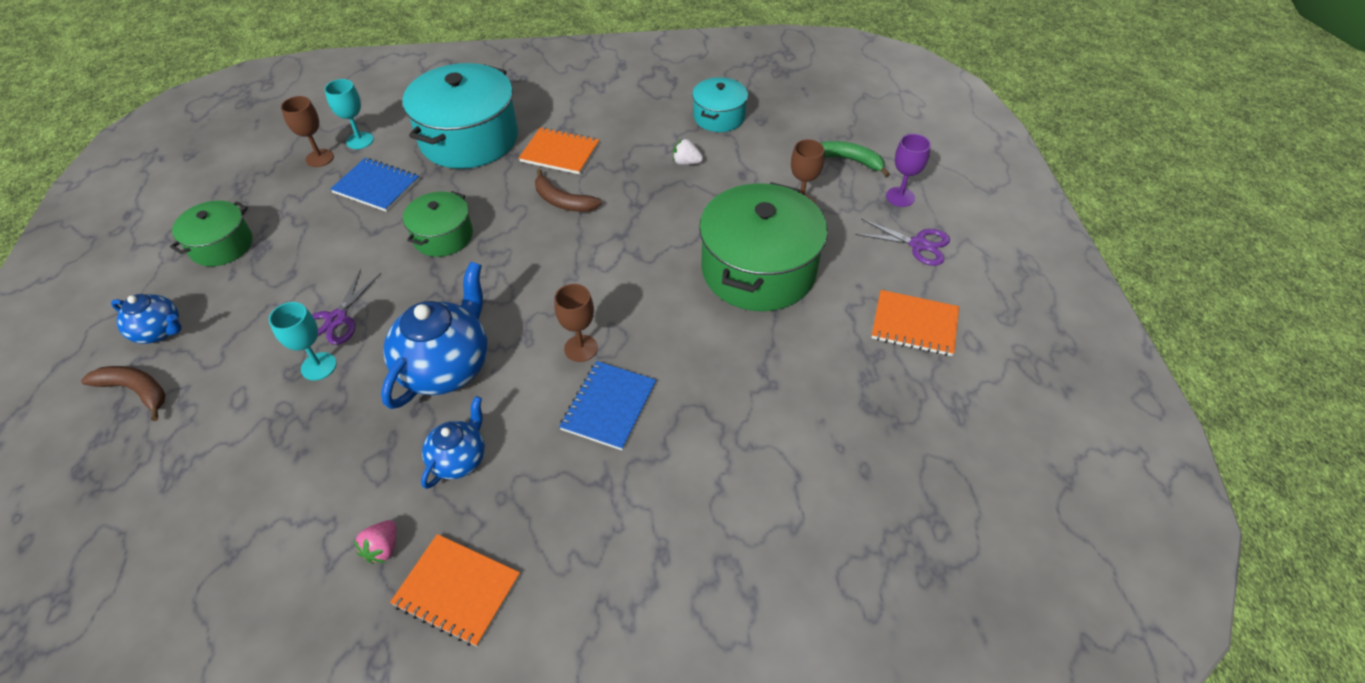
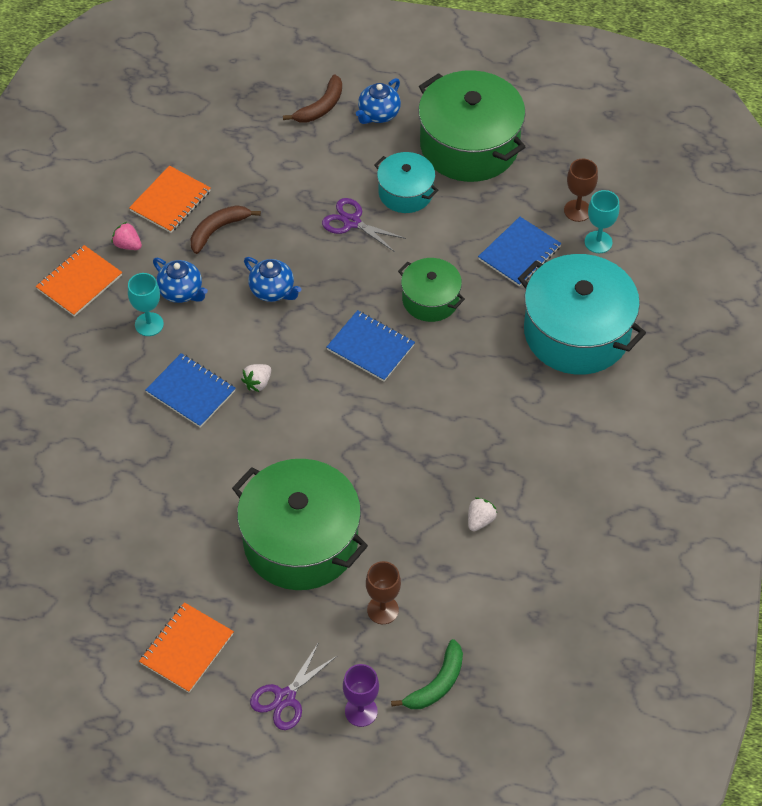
camera: 105 degrees right, 5 degrees up
(222, 245) = (469, 145): green pot -> green pot, size x1.85
(319, 366) = (304, 211): turquoise goblet -> turquoise goblet (149, 324)
(447, 367) = (273, 291): blue teapot -> blue teapot, size x0.56
(513, 268) = (370, 347): none -> blue notebook
(560, 153) = (530, 408): orange notebook -> orange notebook (170, 201)
(563, 201) = (451, 399): brown banana -> brown banana (218, 230)
(581, 348) = (257, 383): brown goblet -> white strawberry
(719, 117) = (554, 574): turquoise pot -> turquoise pot (405, 192)

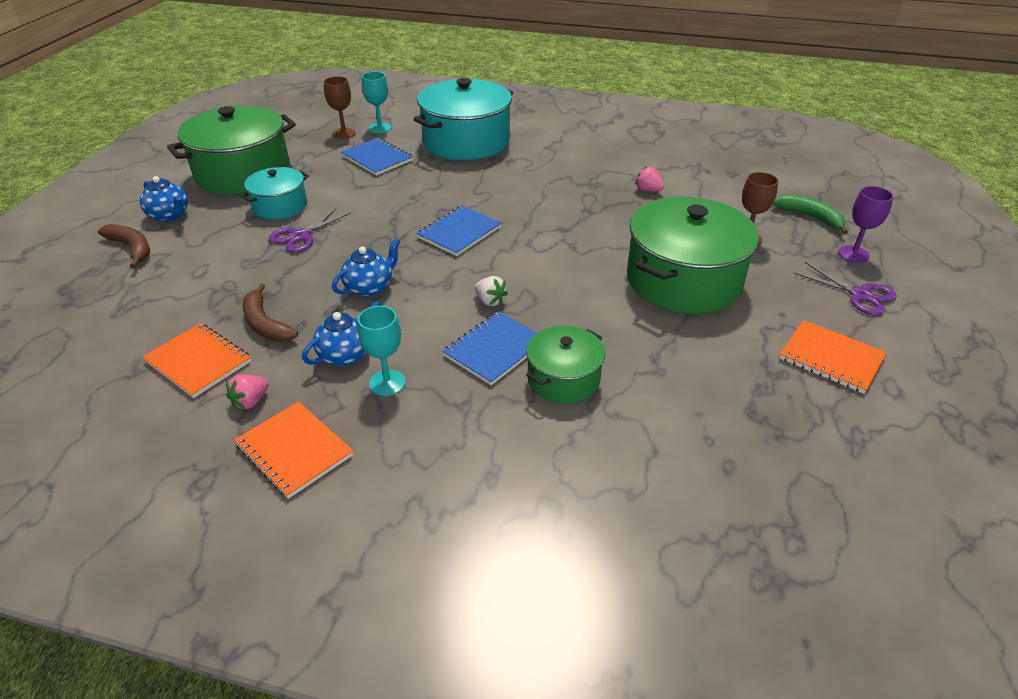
camera: 85 degrees left, 15 degrees down
(430, 299) = (412, 200): green pot -> green pot (563, 378)
(480, 520) = (648, 190): white strawberry -> pink strawberry

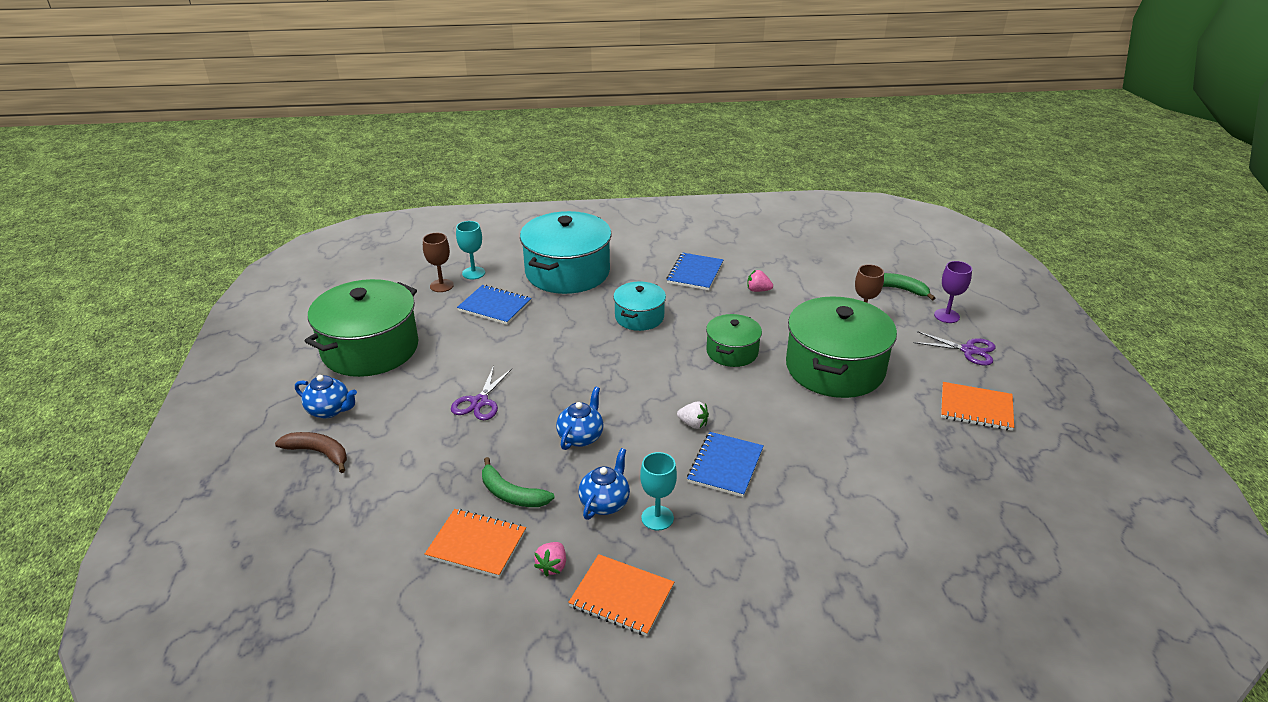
camera: 20 degrees left, 5 degrees down
(265, 324) = (511, 494): brown banana -> green banana
(280, 206) = (435, 376): turquoise pot -> turquoise pot (639, 317)
(459, 232) = (623, 366): blue notebook -> blue notebook (695, 273)
(563, 378) = (795, 476): green pot -> green pot (732, 352)

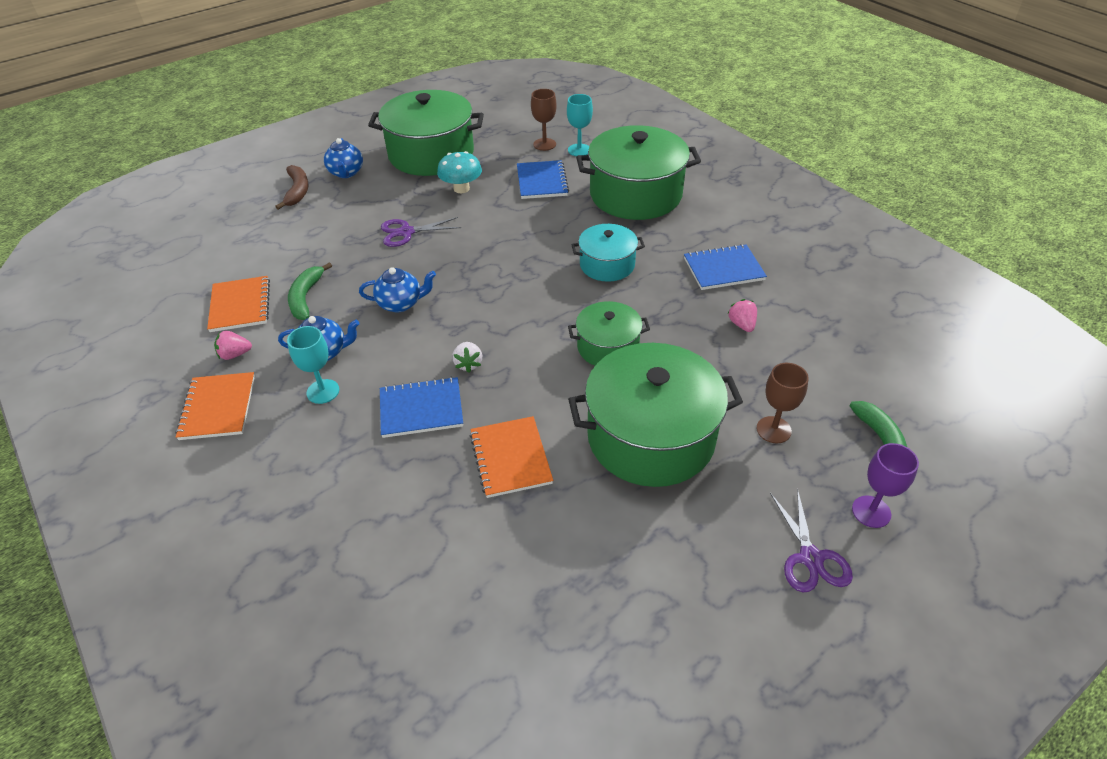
camera: 60 degrees right, 10 degrees up
(450, 350) = (461, 188): none -> turquoise mushroom
(567, 272) = (635, 194): turquoise pot -> green pot
(976, 408) = (684, 599): orange notebook -> orange notebook (510, 458)

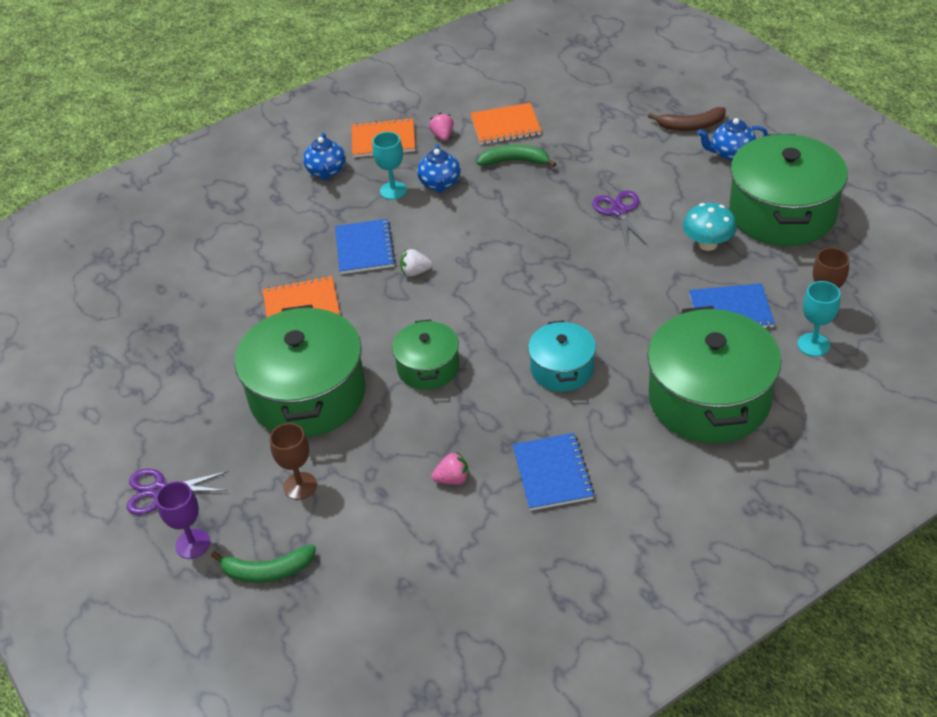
camera: 95 degrees right, 0 degrees up
(401, 303) = (503, 221): blue teapot -> blue teapot (326, 172)

